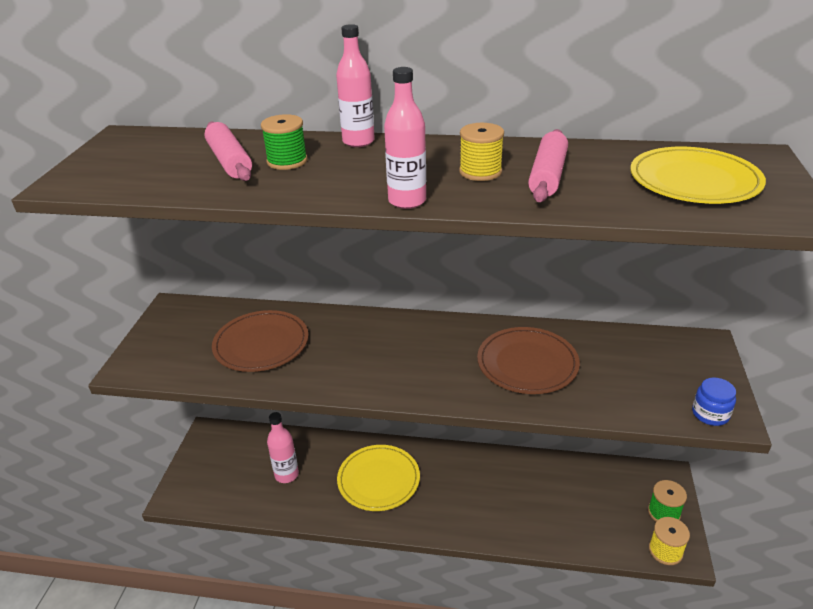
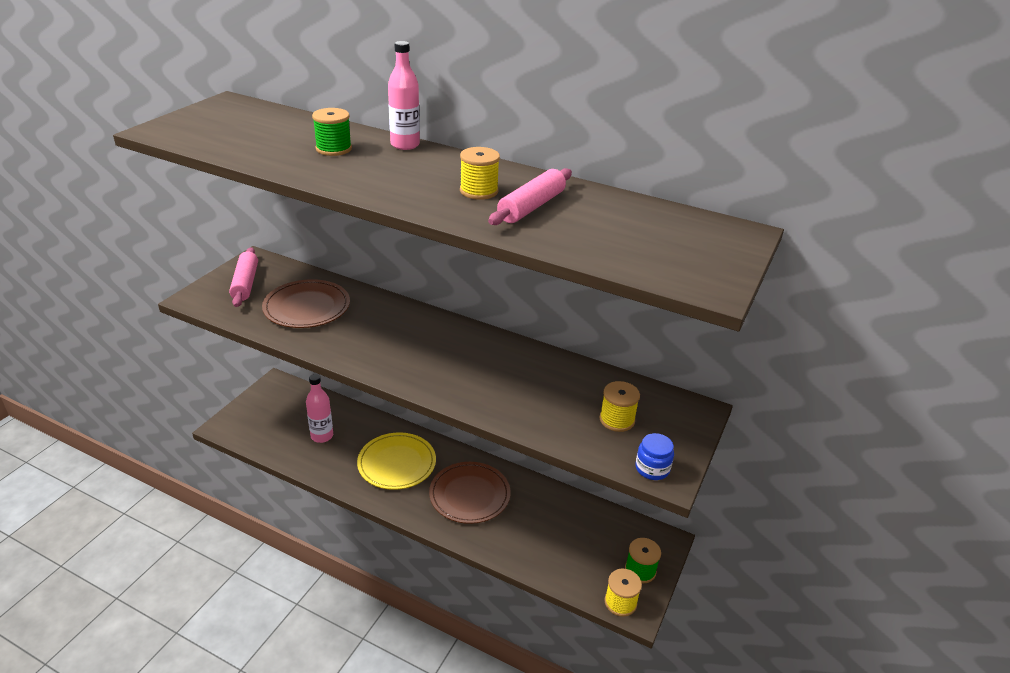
camera: 15 degrees right, 0 degrees up
(229, 161) = (290, 139): pink rolling pin -> pink rolling pin (245, 283)
(407, 201) = (396, 201): pink bottle -> none
(527, 363) = (518, 382): brown plate -> brown plate (469, 495)
(644, 374) = (617, 420): none -> yellow spool
(694, 180) = (655, 239): yellow plate -> none

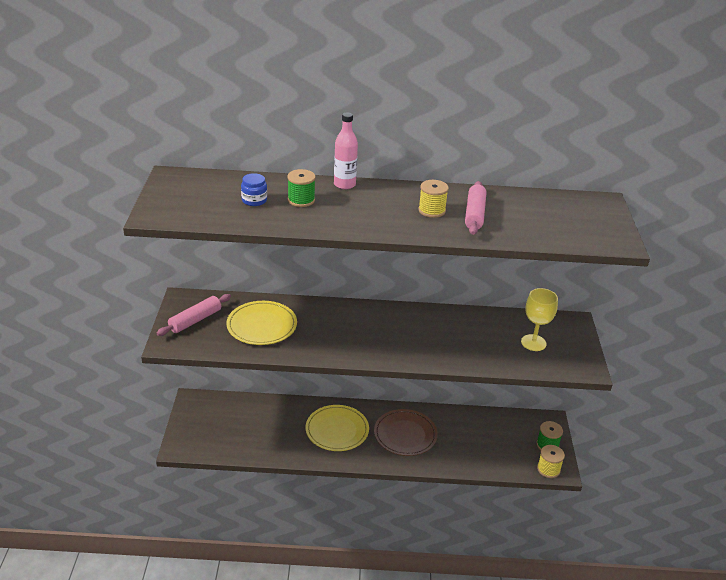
camera: 25 degrees left, 0 degrees up
(245, 283) = (195, 320): pink rolling pin -> pink rolling pin turned 75 degrees clockwise
(307, 307) = (262, 325): brown plate -> yellow plate
(322, 436) = (264, 429): pink bottle -> none
(617, 420) = (533, 343): yellow spool -> yellow goblet
(652, 468) = (575, 367): blue jar -> blue jar (254, 200)

